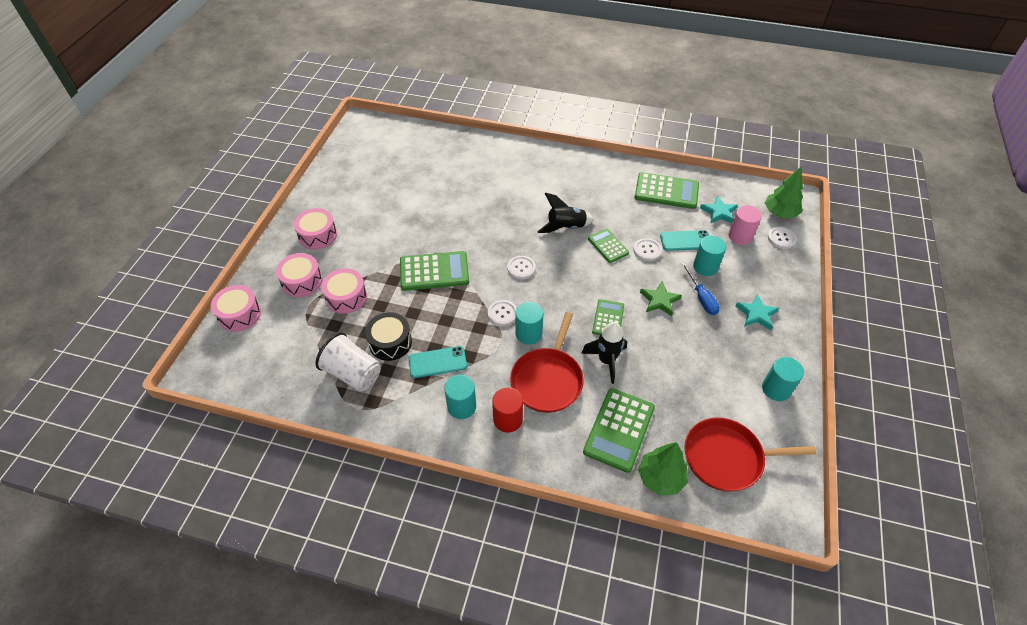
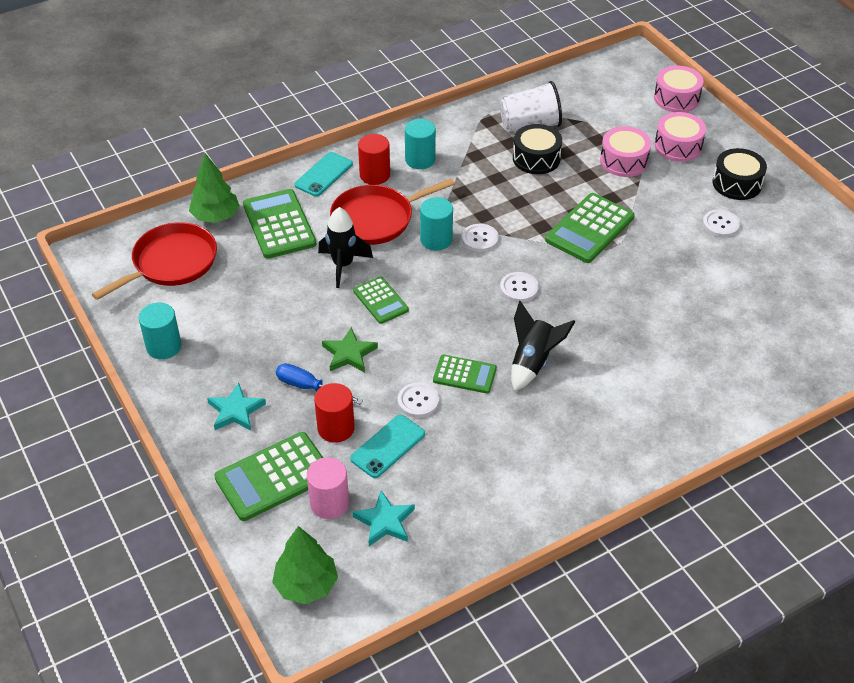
camera: 135 degrees right, 5 degrees down
(318, 235) = (737, 183): pink drum -> black drum
(437, 362) = (480, 171): turquoise phone -> turquoise phone (323, 174)
(547, 379) = (376, 219): red pan -> red pan turned 90 degrees counterclockwise
(666, 191) = (479, 504): green calculator -> green calculator (274, 477)
(705, 267) = (336, 428): turquoise cylinder -> red cylinder
(781, 238) = (275, 540): white button -> white button (721, 224)

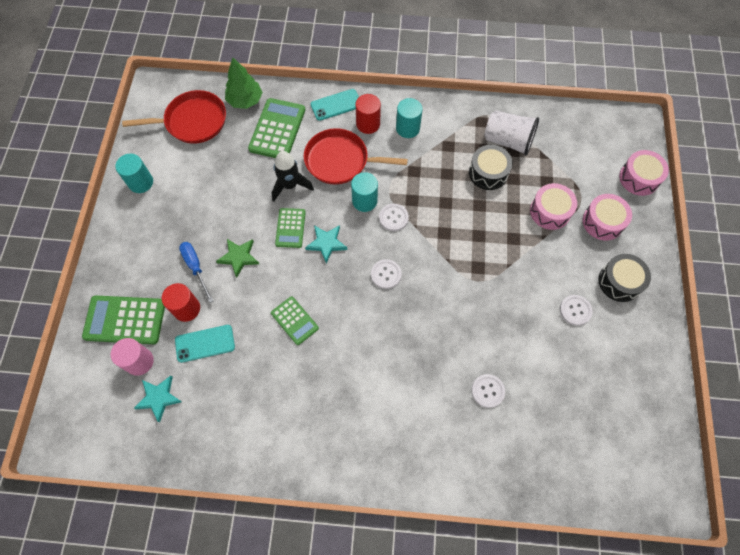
camera: 35 degrees right, 20 degrees up
(235, 411) = (142, 257): turquoise star -> turquoise star (326, 243)
(306, 585) = (81, 410): green tree -> none
(418, 401) = (250, 321): white button -> white button (487, 391)
(533, 362) = (345, 340): black rocket -> none
(589, 229) = (475, 255): green calculator -> none

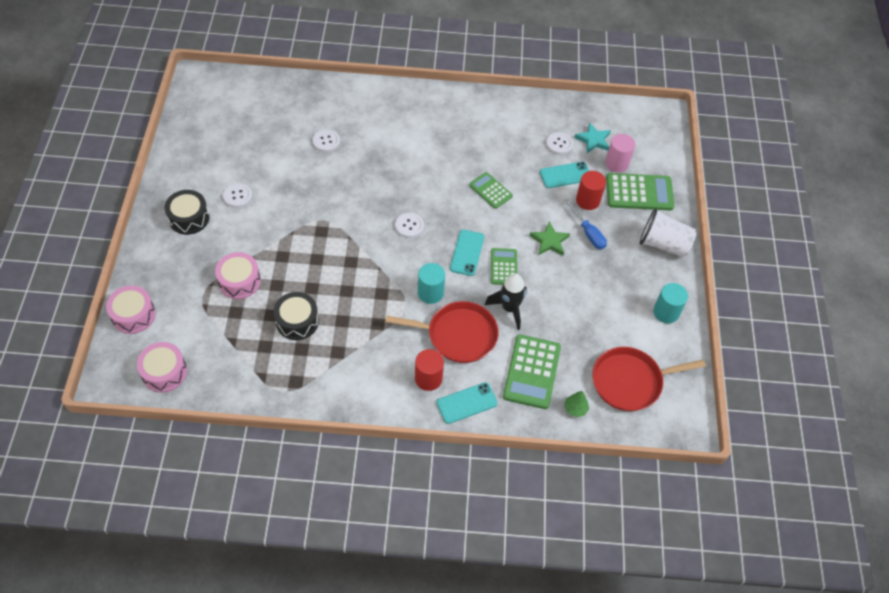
camera: 175 degrees right, 10 degrees down
(245, 100) = (575, 408): green tree -> green tree, size x0.56
(326, 243) = (467, 253): turquoise star -> turquoise phone
(393, 218) = (401, 276): white button -> white button (559, 144)
(407, 128) = (382, 373): turquoise cylinder -> none
(508, 141) = (269, 358): white cup -> white cup (663, 244)
(602, 222) = (188, 271): pink drum -> pink drum (164, 372)

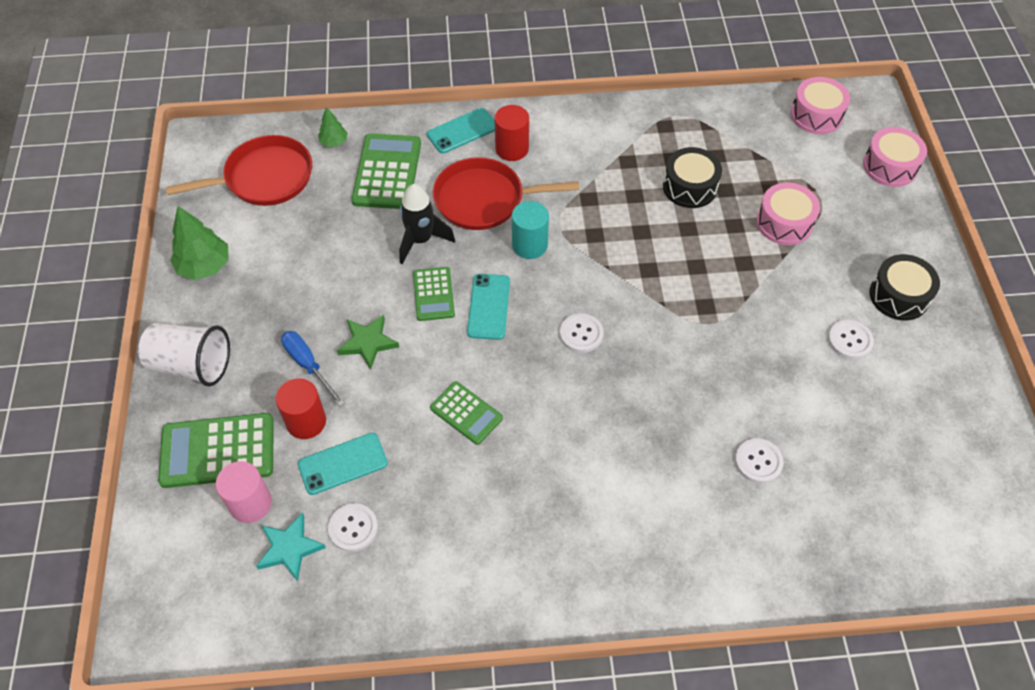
camera: 175 degrees right, 0 degrees up
(666, 312) = (204, 266): turquoise cylinder -> green tree

